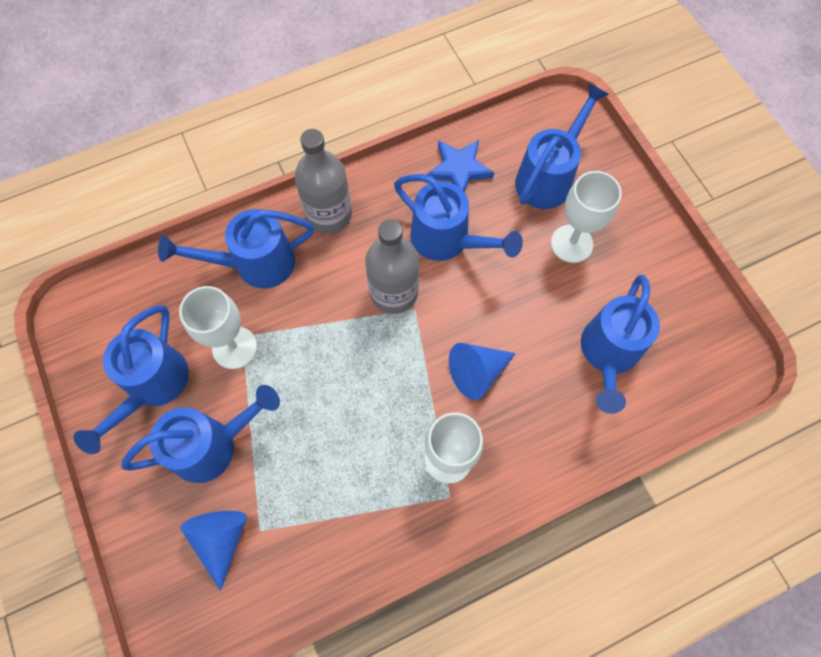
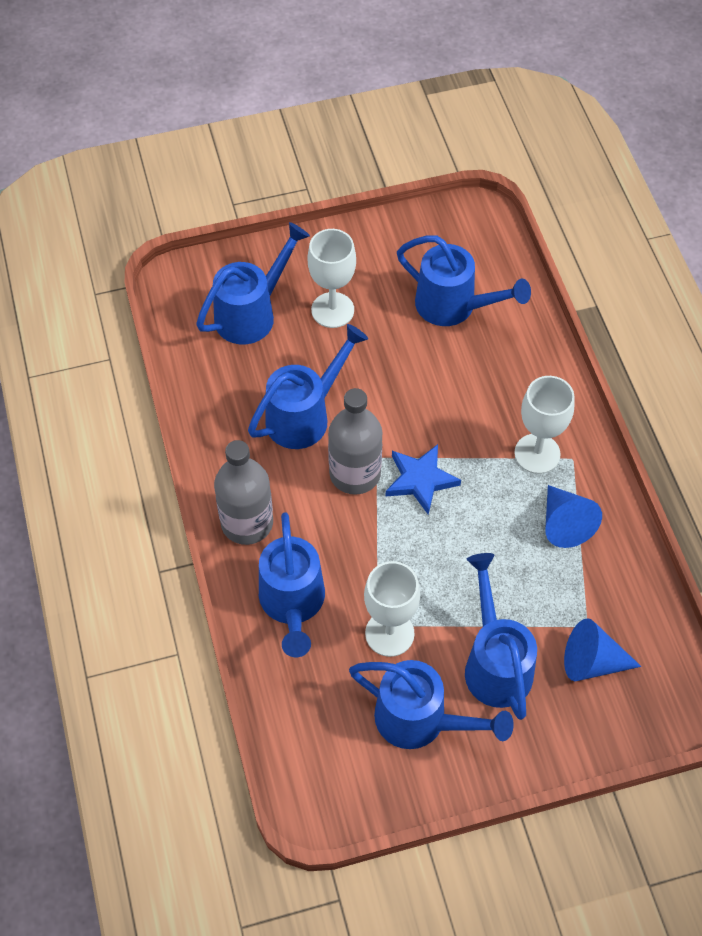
camera: 80 degrees left, 10 degrees down
(459, 169) = (221, 390): blue star -> blue star (420, 480)
(477, 372) = (454, 415): blue cone -> blue cone (564, 523)
(548, 177) = (251, 314): blue watering can -> blue watering can turned 90 degrees clockwise

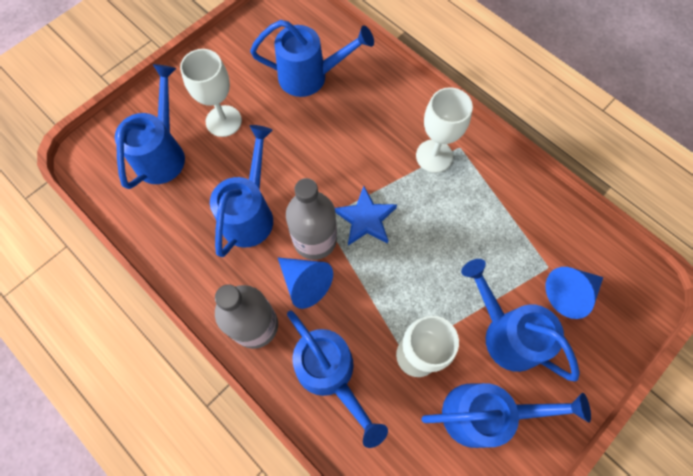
camera: 30 degrees left, 10 degrees up
(564, 523) = (485, 198): blue cone -> blue cone (305, 283)

